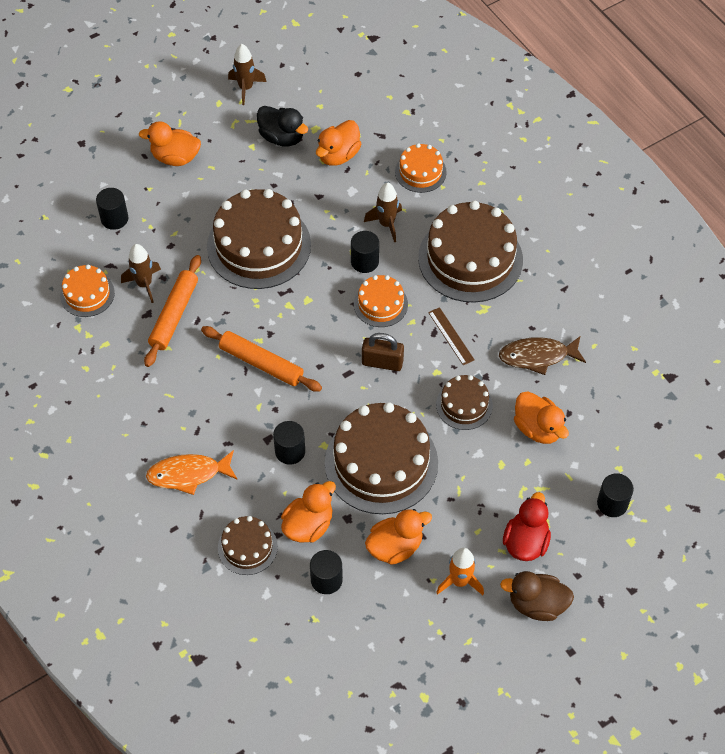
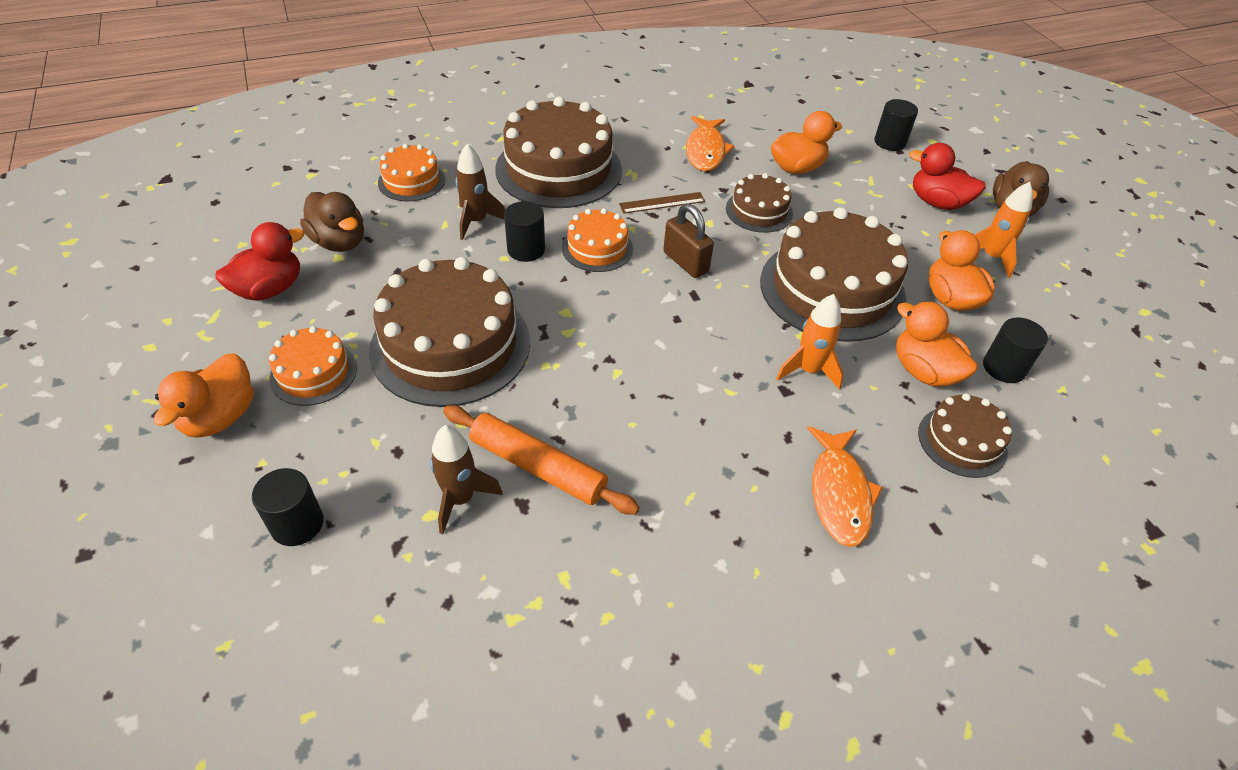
camera: 80 degrees left, 10 degrees down
(87, 294) = (445, 592): orange cake -> orange cake (313, 373)
(246, 88) = (146, 311): brown rocket -> none
(261, 363) = (657, 376): orange rolling pin -> none
(282, 137) = (269, 289): black duck -> red duck
(290, 451) = (808, 370): black cylinder -> orange rocket
(338, 155) = (339, 242): orange duck -> brown duck
(382, 362) = (685, 262): brown padlock -> brown padlock turned 60 degrees counterclockwise
(537, 356) = (705, 151): brown fish -> orange fish

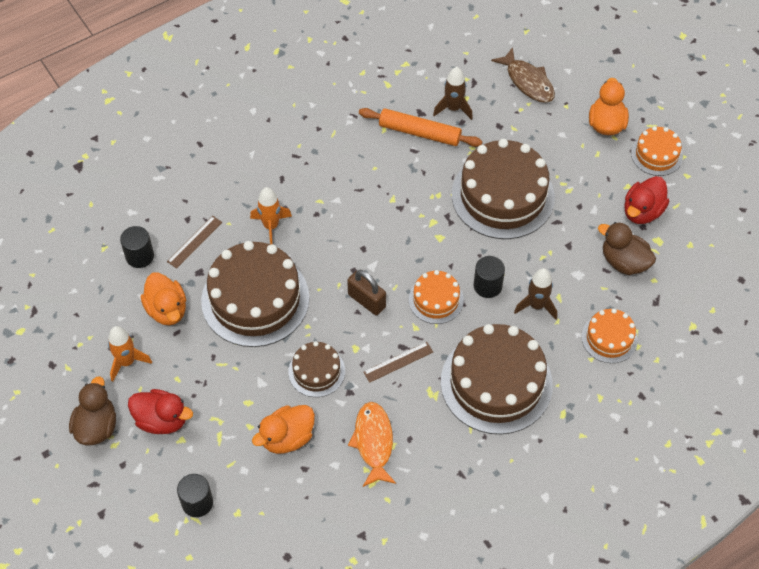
camera: 170 degrees right, 10 degrees up
(297, 524) = (527, 81): black cylinder -> brown fish
(313, 373) = (573, 160): orange cake -> orange cake (656, 154)
(839, 493) = (251, 151): orange fish -> none
(923, 371) = (194, 242): orange duck -> brown ruler
(962, 441) = (177, 197): brown cake -> none

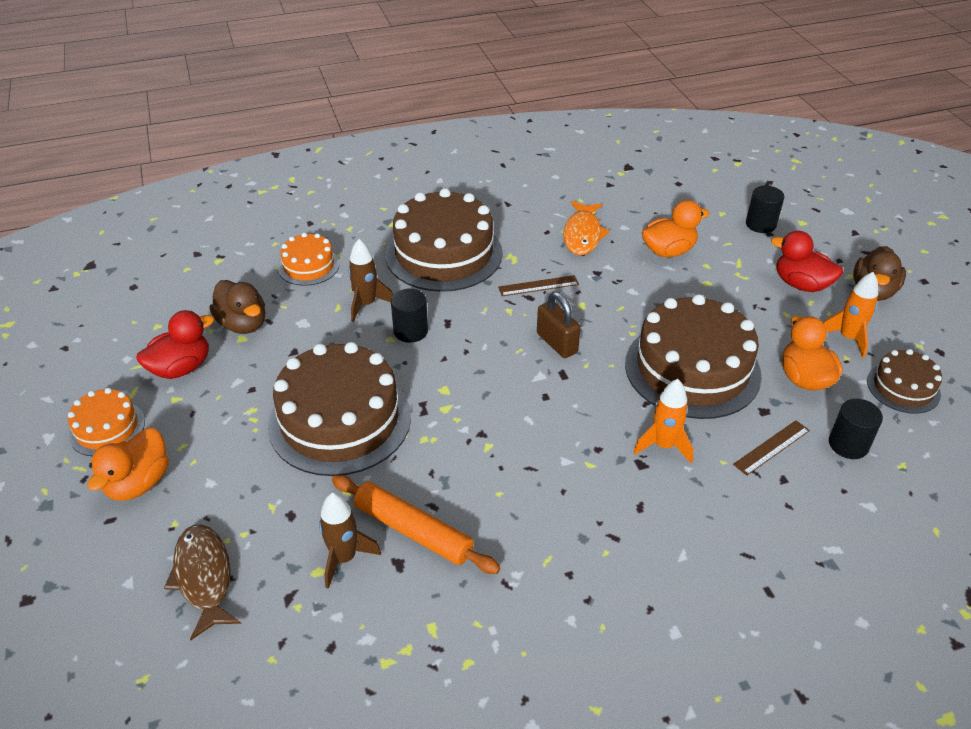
camera: 165 degrees left, 15 degrees down
(316, 371) = (629, 293): brown cake -> brown cake (903, 387)
(436, 299) = (476, 329): orange cake -> none

